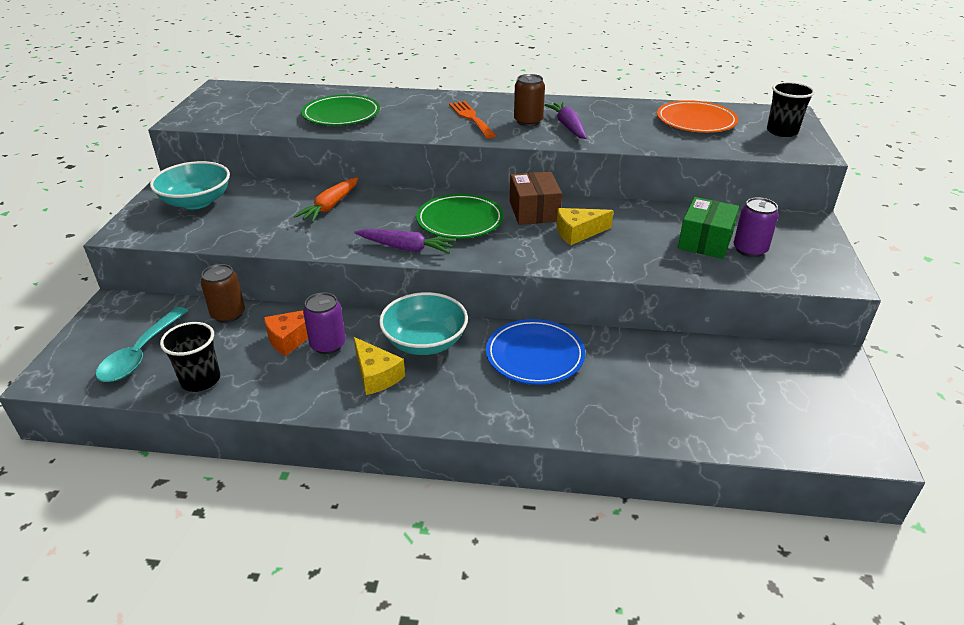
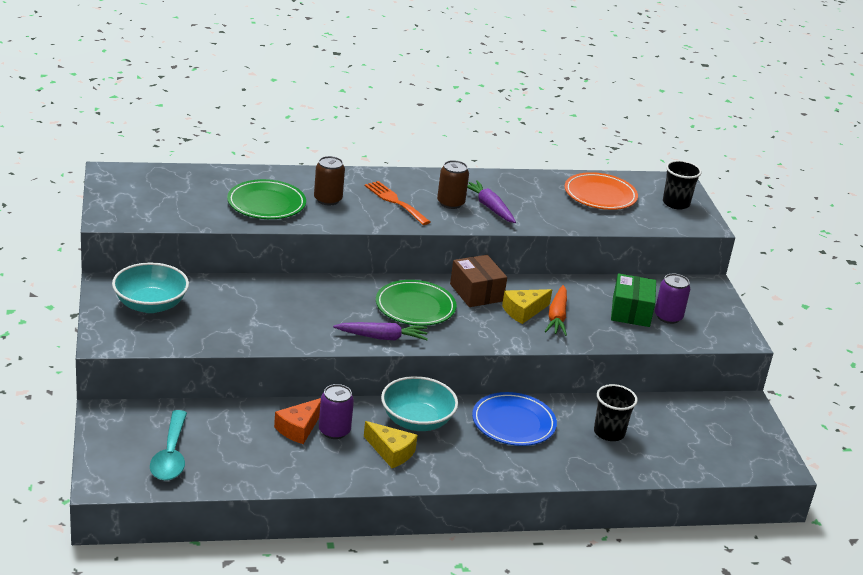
camera: 20 degrees left, 5 degrees down
(200, 380) = (243, 471): black cup -> black cup (609, 433)
(228, 314) = (225, 413): brown can -> brown can (328, 199)
(330, 206) = (286, 300): orange carrot -> orange carrot (557, 317)

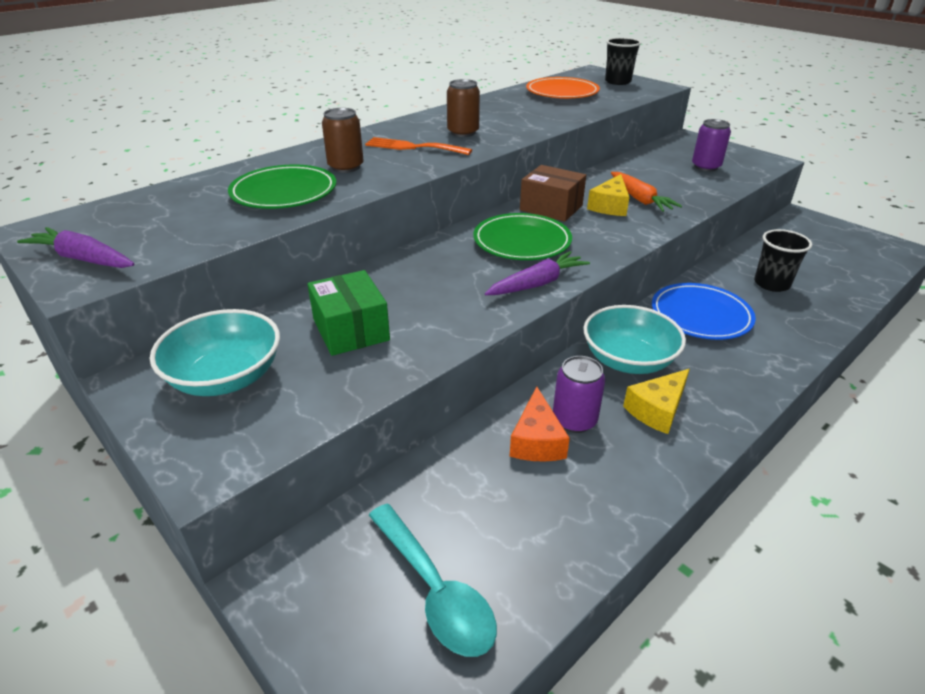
camera: 30 degrees left, 5 degrees up
(391, 452) = (657, 410): yellow cheese -> yellow cheese turned 135 degrees clockwise
(489, 207) = (499, 125): purple carrot -> purple carrot (83, 259)
(631, 312) = (678, 174): green box -> green box (351, 330)

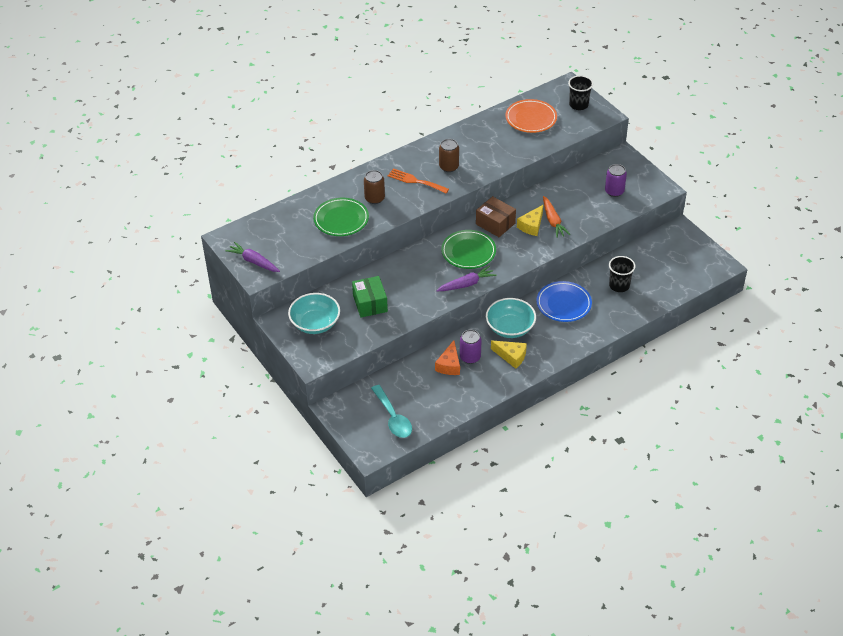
camera: 10 degrees right, 10 degrees up
(657, 410) = (511, 356): yellow cheese -> yellow cheese turned 120 degrees counterclockwise

